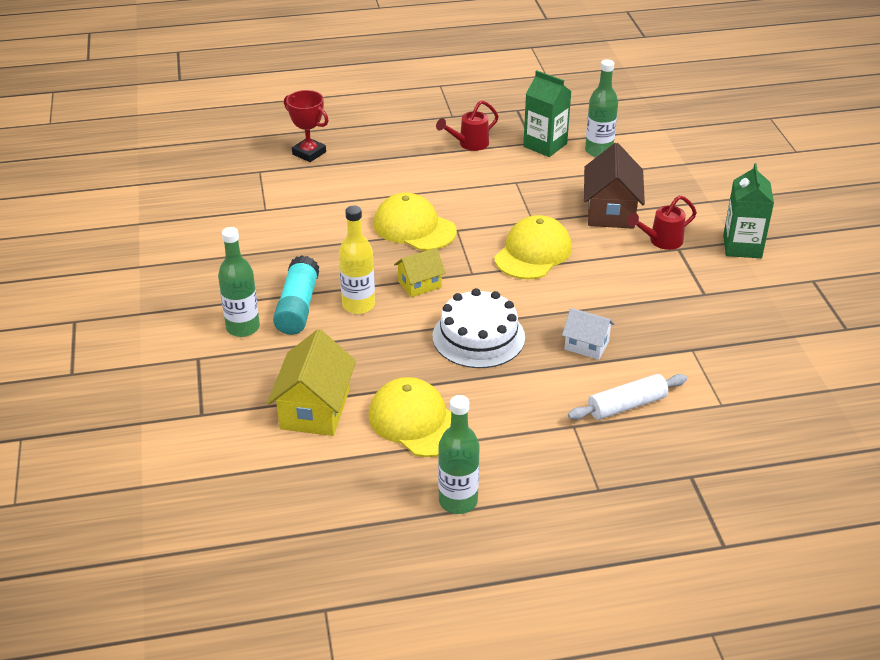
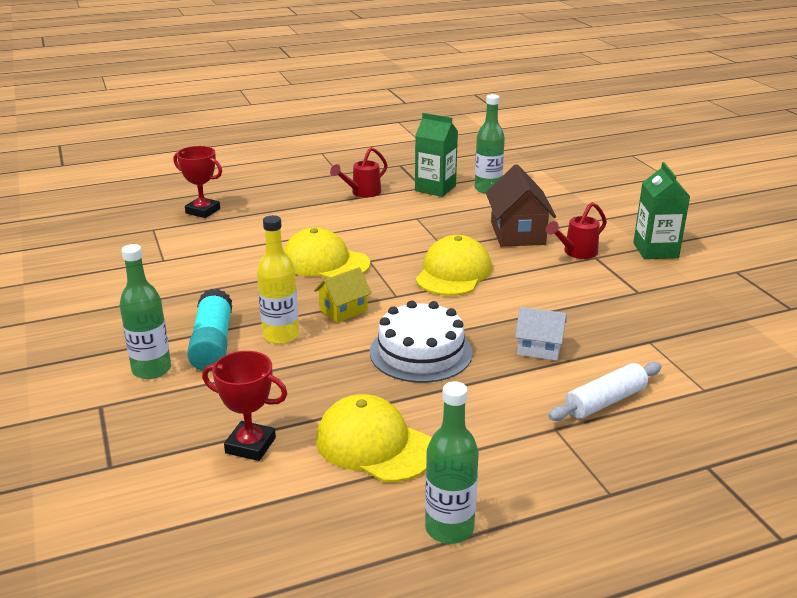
camera: 10 degrees left, 10 degrees down
(315, 409) = (250, 445): yellow house -> red trophy

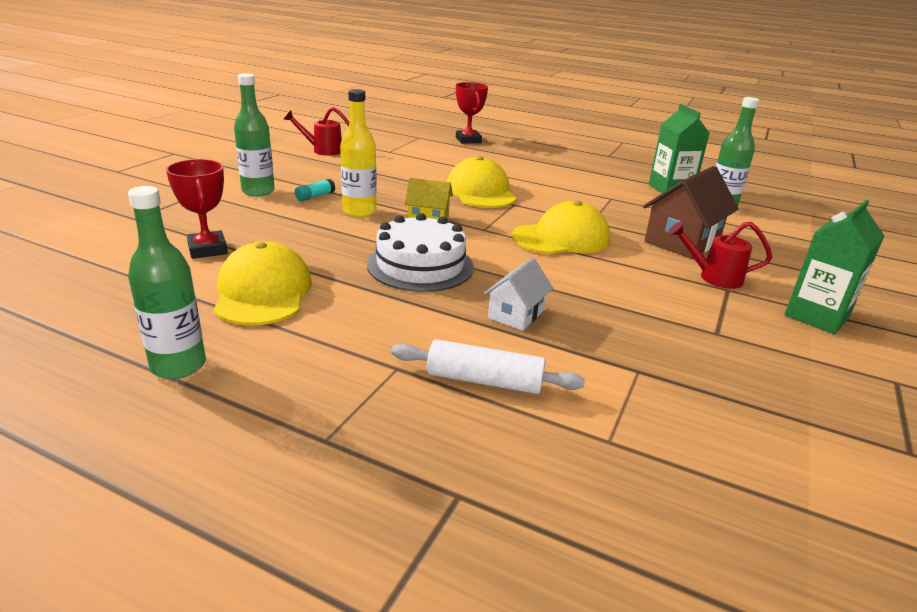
camera: 45 degrees right, 0 degrees up
(212, 343) = (315, 196): turquoise glue stick -> turquoise glue stick, size x0.46
(362, 193) = (601, 170): red watering can -> red watering can (322, 150)
(539, 349) = (515, 314): white house -> white house turned 60 degrees clockwise

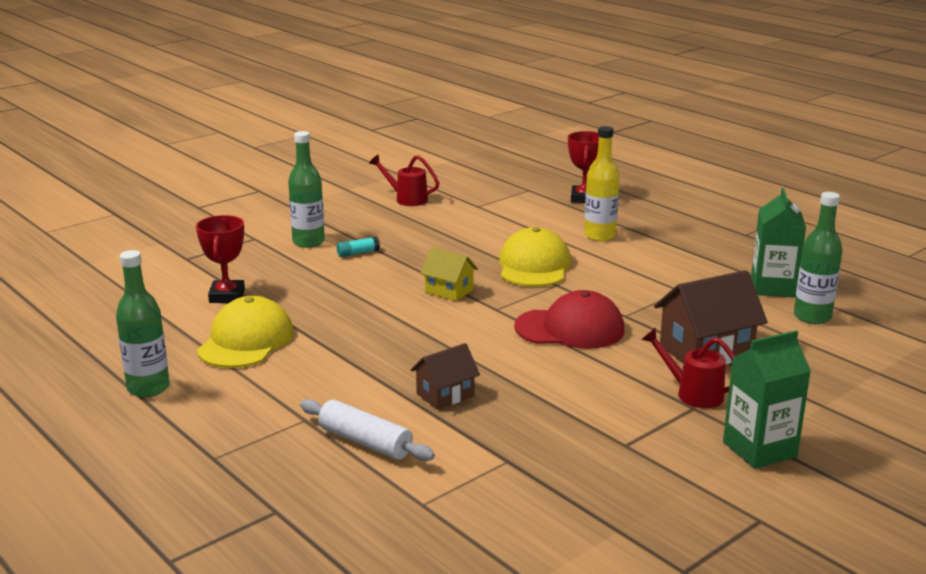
camera: 25 degrees right, 5 degrees down
(359, 211) = (387, 274): yellow bottle -> yellow bottle (599, 236)
(420, 265) = (399, 337): white cake -> none
(515, 314) = (445, 395): white house -> brown house
(561, 238) = (570, 329): yellow cap -> red cap

